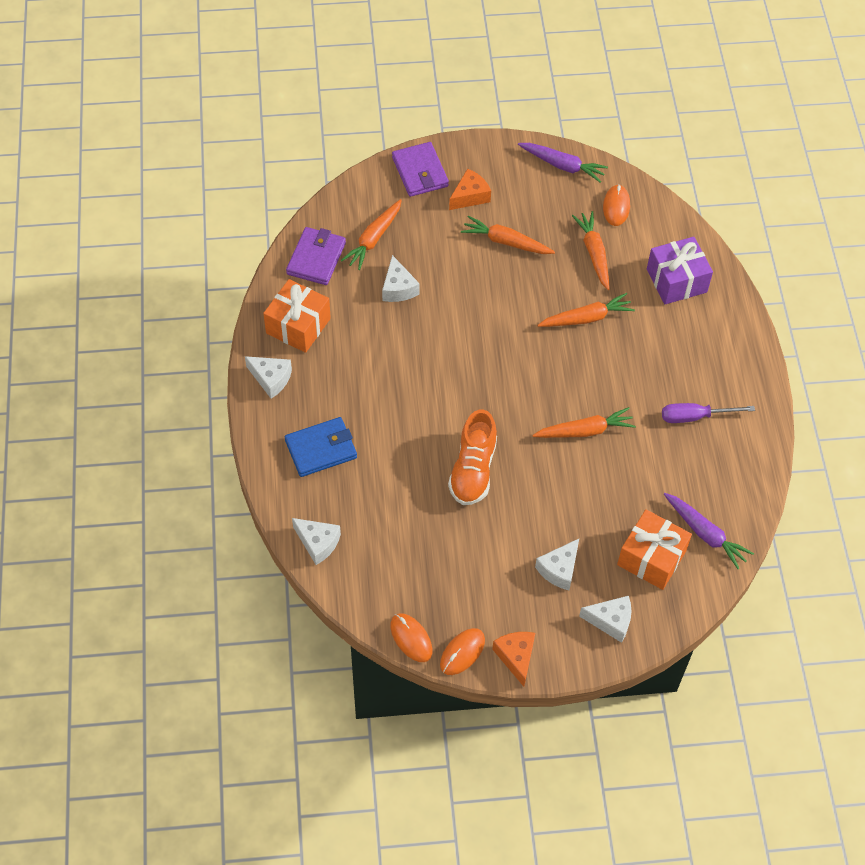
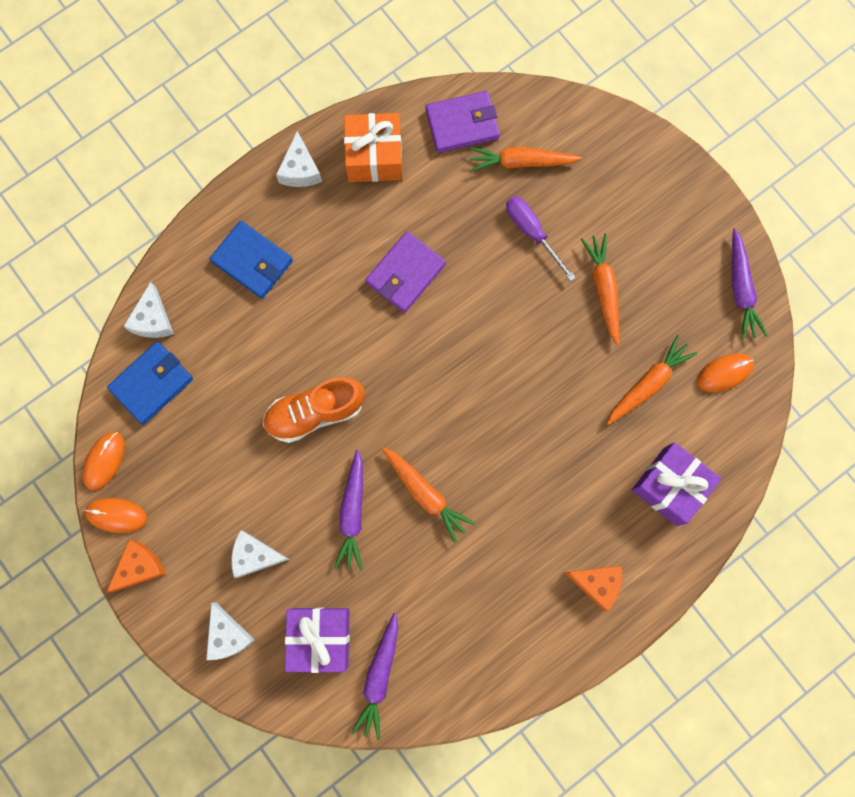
camera: 60 degrees right, 20 degrees up
(371, 571) = (152, 384): none -> blue wallet
(398, 288) = (478, 220): white cheese -> none
(420, 172) = (634, 155): purple wallet -> purple wallet (405, 273)
(470, 196) = (636, 221): orange cheese -> orange cheese (596, 583)
(568, 486) = (352, 513): none -> purple carrot
(586, 318) = (562, 421): orange carrot -> none
(651, 558) = (320, 637): orange gift -> purple gift
(695, 417) = (511, 594): purple screwdriver -> purple screwdriver (532, 232)

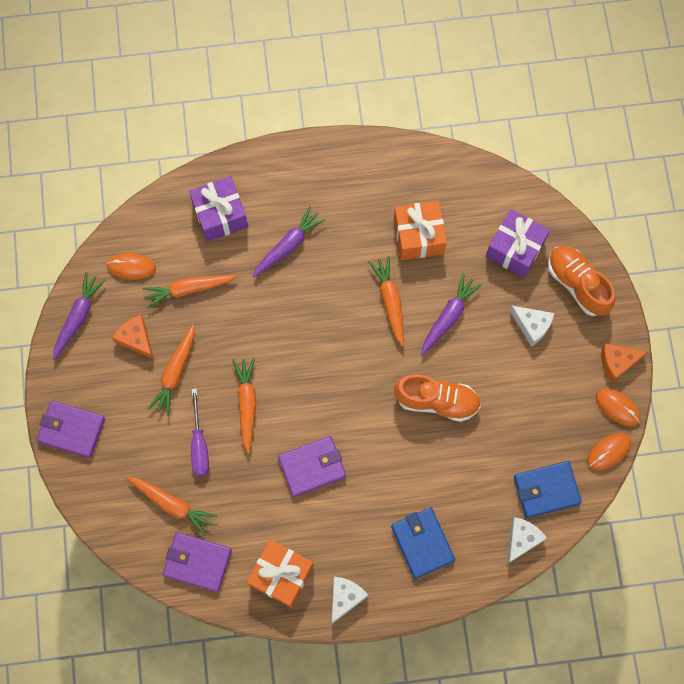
camera: 150 degrees left, 5 degrees down
(228, 635) = (577, 284): white cheese -> orange shoe
(379, 676) = (488, 204): purple carrot -> purple carrot (288, 246)
(437, 589) = (418, 236): none -> orange gift
(510, 298) = (247, 404): none -> orange carrot
(596, 583) = (309, 182): orange cheese -> orange cheese (136, 339)
(667, 176) = (71, 430): none -> purple wallet

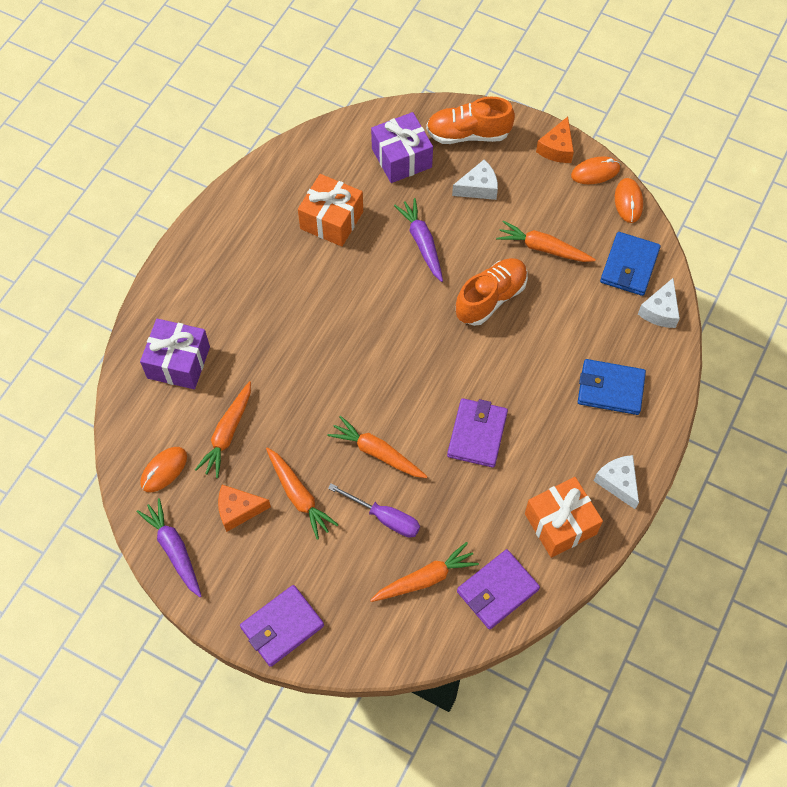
camera: 55 degrees left, 10 degrees down
(288, 246) = (255, 325): purple carrot -> none
(390, 301) = (373, 278): orange carrot -> orange carrot (543, 248)
(522, 539) = (660, 311): white cheese -> white cheese turned 135 degrees counterclockwise

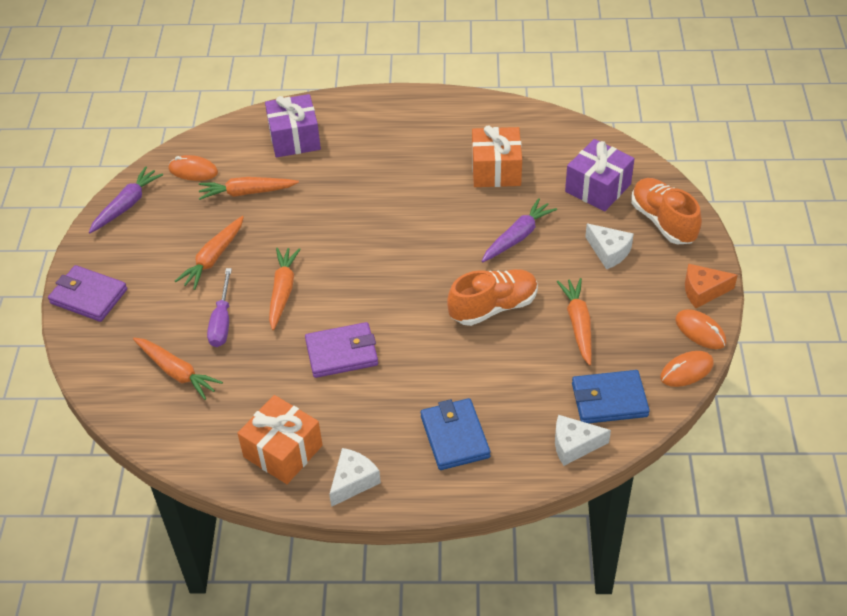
camera: 65 degrees right, 15 degrees down
(238, 510) = (180, 227): orange cheese -> none
(490, 298) = (493, 307): orange shoe -> orange shoe turned 45 degrees counterclockwise
(497, 590) = (190, 429): purple wallet -> none

